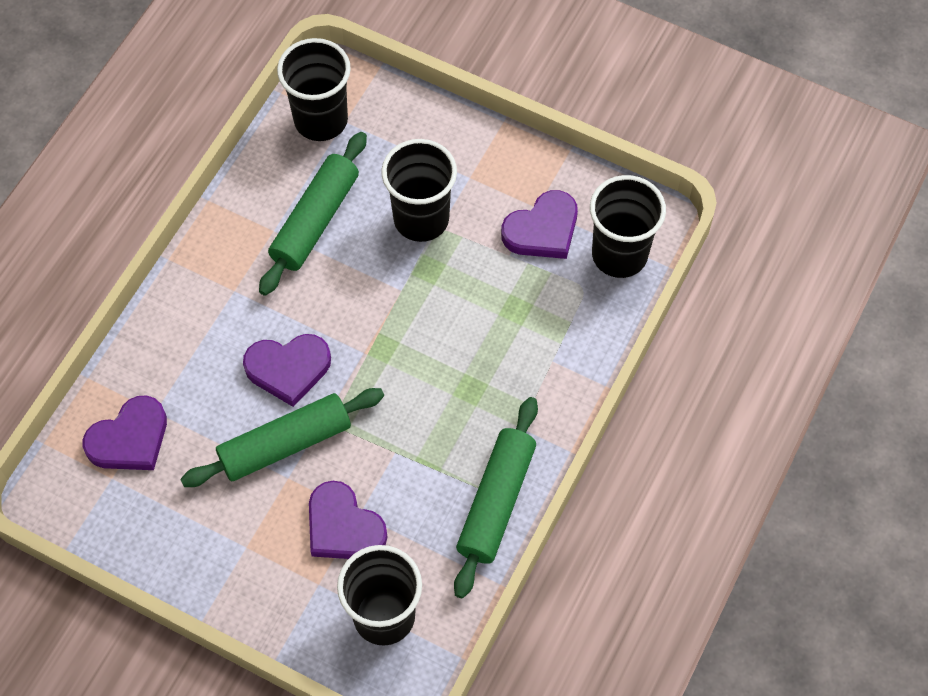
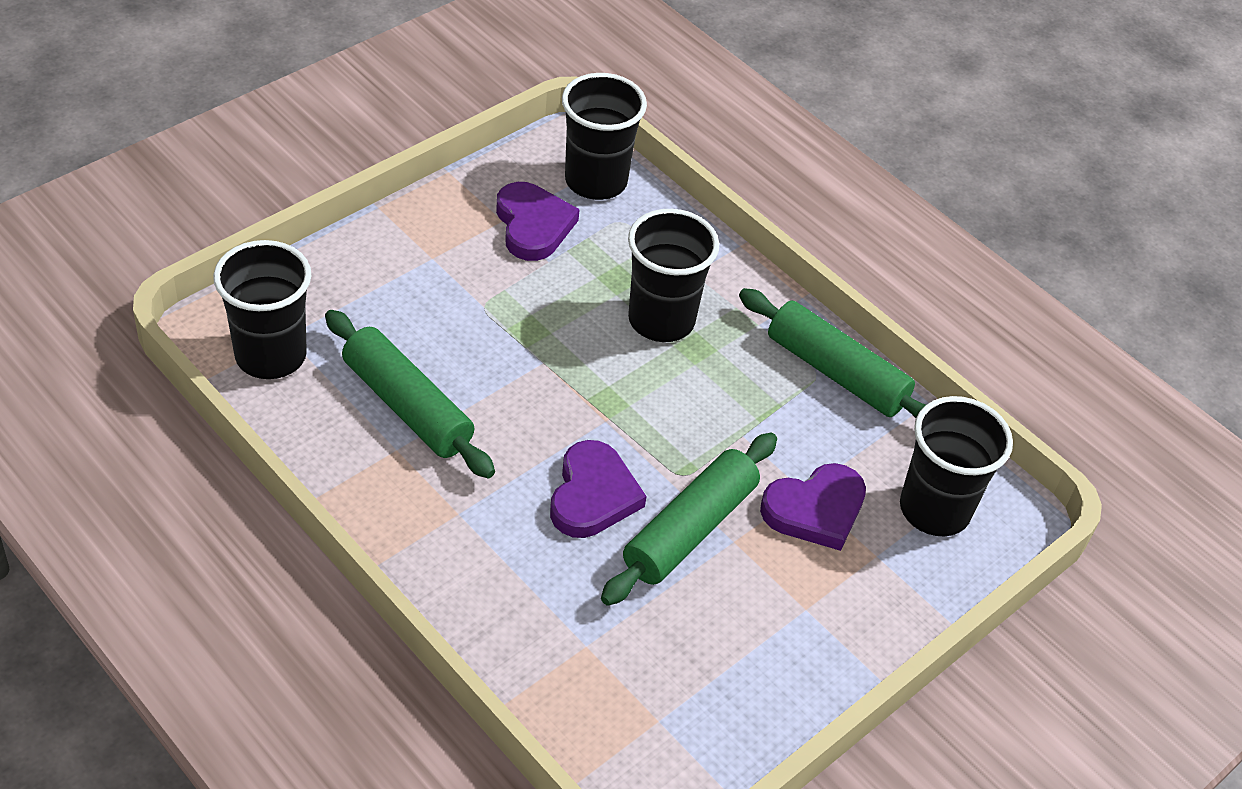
camera: 75 degrees left, 15 degrees down
(130, 439) = (612, 684): purple heart -> none
(285, 444) = (690, 529): green rolling pin -> green rolling pin turned 45 degrees clockwise
(421, 219) = (461, 314): black cup -> black cup (661, 320)

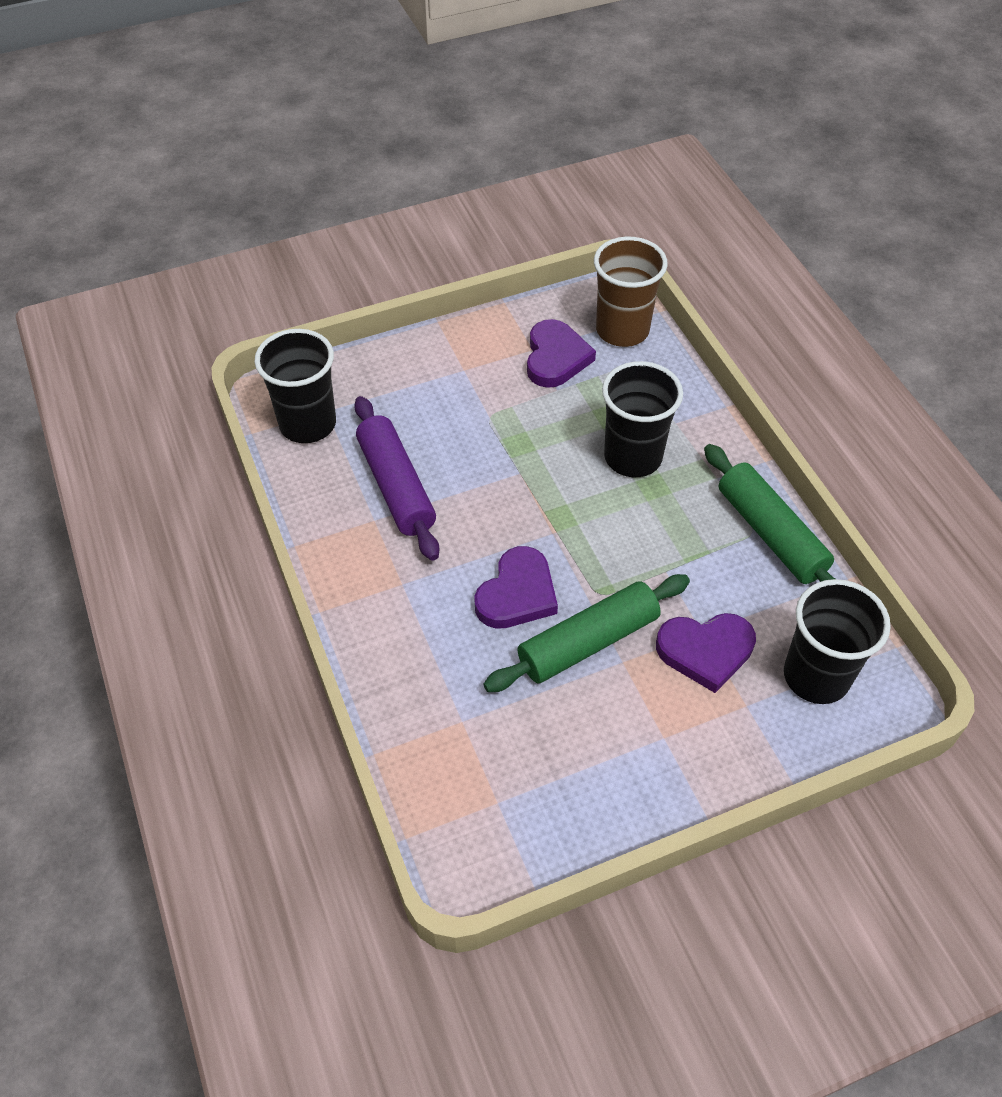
camera: 25 degrees right, 5 degrees up
(407, 406) = (396, 486): green rolling pin -> purple rolling pin
(596, 181) = (622, 330): black cup -> brown cup

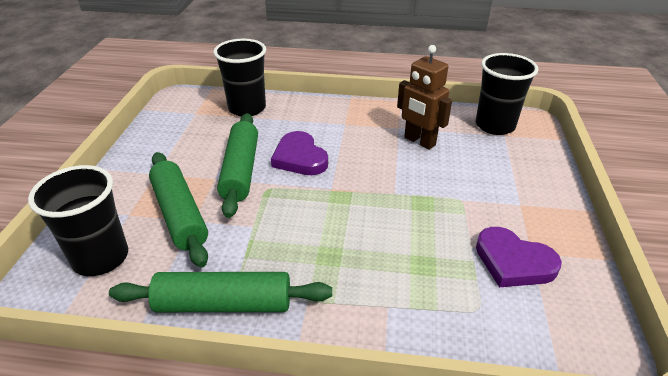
camera: 120 degrees right, 15 degrees down
(396, 486) = (419, 141): purple rolling pin -> brown robot
(622, 330) = (537, 329): brown cup -> none
(633, 457) = (367, 258): black cup -> black cup (247, 108)
(705, 651) = (180, 215): purple heart -> green rolling pin

